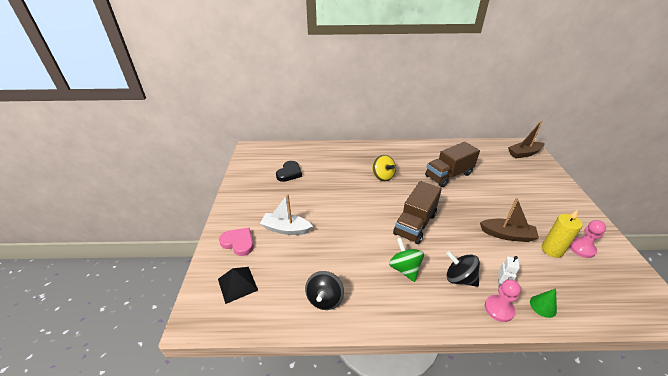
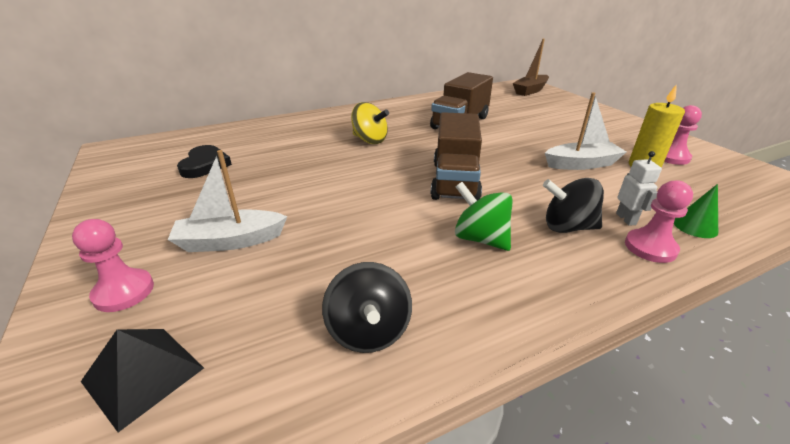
camera: 25 degrees left, 5 degrees down
(238, 242) = (124, 292): pink heart -> pink pawn
(507, 235) = (581, 164): brown boat -> white boat

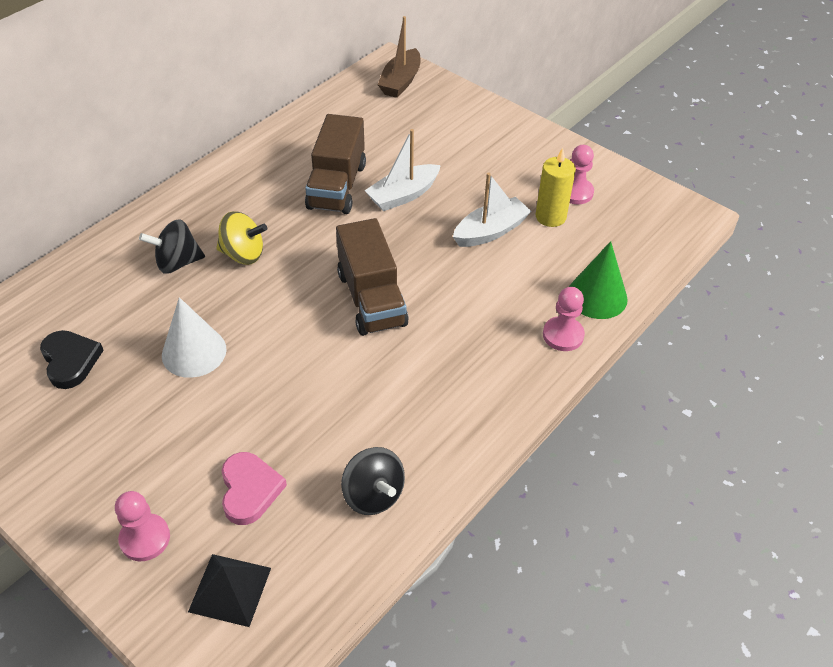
camera: 25 degrees left, 15 degrees up
(230, 241) = (195, 454): white boat -> white boat (403, 195)
(249, 283) = (249, 490): none -> pink heart
(291, 179) = (194, 352): none -> white cone
(480, 238) = (423, 372): green spinning top -> none
(567, 227) = (493, 332): black spinning top -> black spinning top (177, 263)
(626, 219) = (541, 305): white robot -> none
(695, 226) = (597, 296): green cone -> green cone, size x1.71

